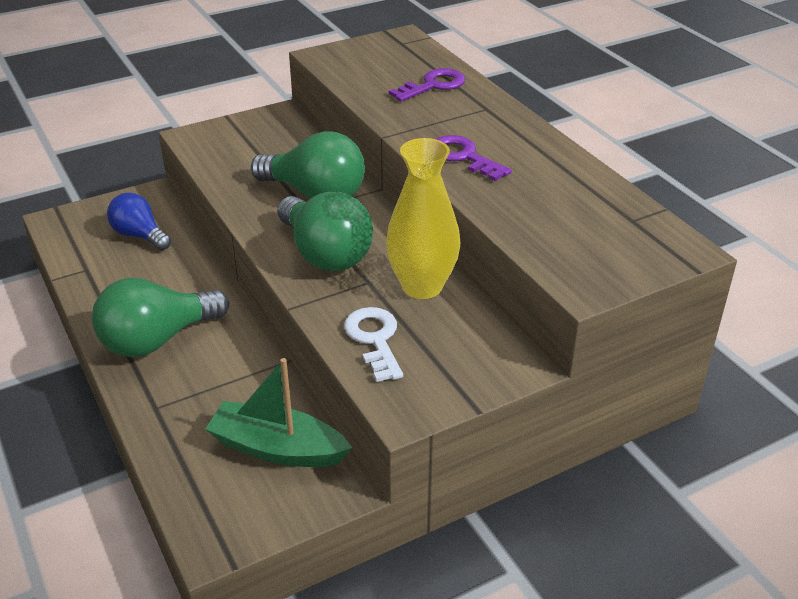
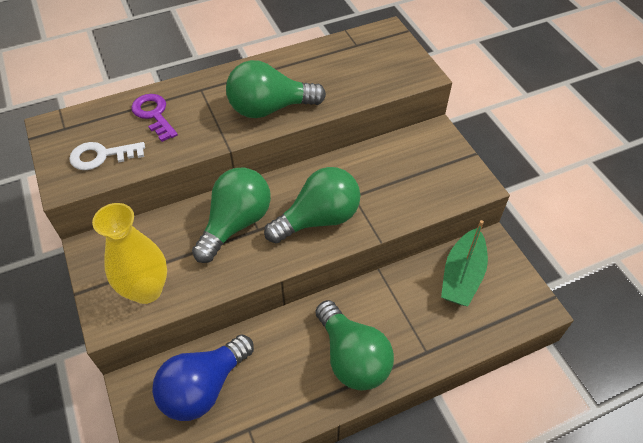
camera: 85 degrees left, 15 degrees up
(139, 235) = (204, 387): blue light bulb -> blue light bulb, size x1.57
(375, 339) = (414, 195): white key -> white key (101, 156)
(422, 286) = (361, 168): yellow vase -> yellow vase (146, 290)
(463, 157) = (270, 108): purple key -> green light bulb

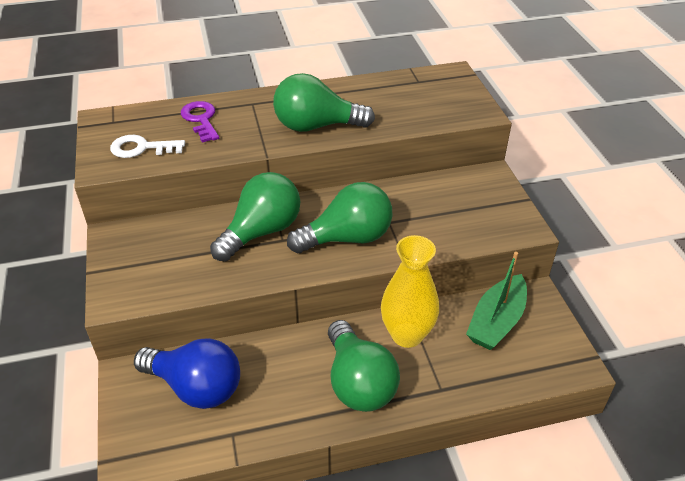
camera: 10 degrees right, 10 degrees down
(146, 290) = (157, 278): yellow vase -> yellow vase (407, 335)
(204, 387) = (196, 387): blue light bulb -> blue light bulb turned 120 degrees counterclockwise

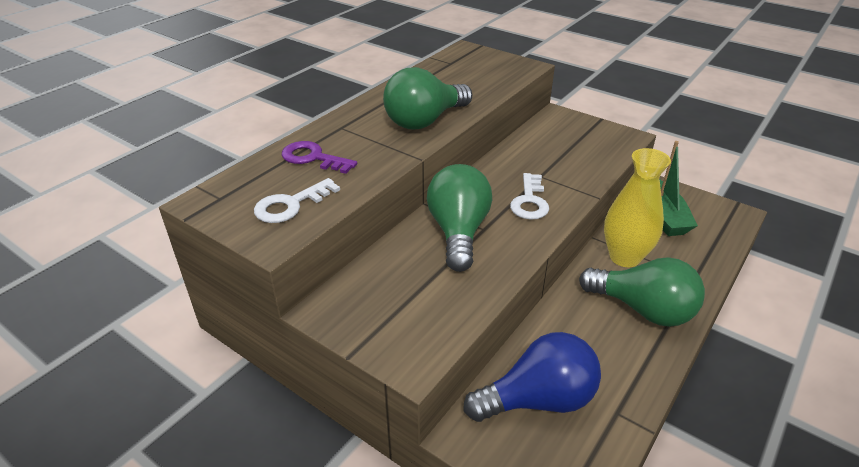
camera: 40 degrees left, 5 degrees down
(347, 238) = (529, 201): green light bulb -> white key

